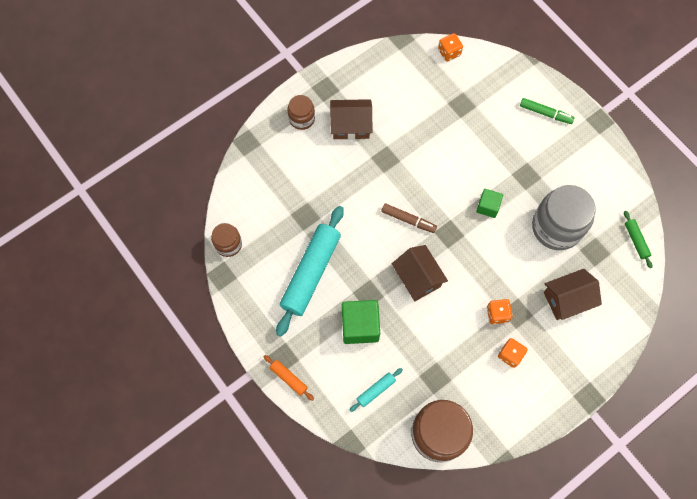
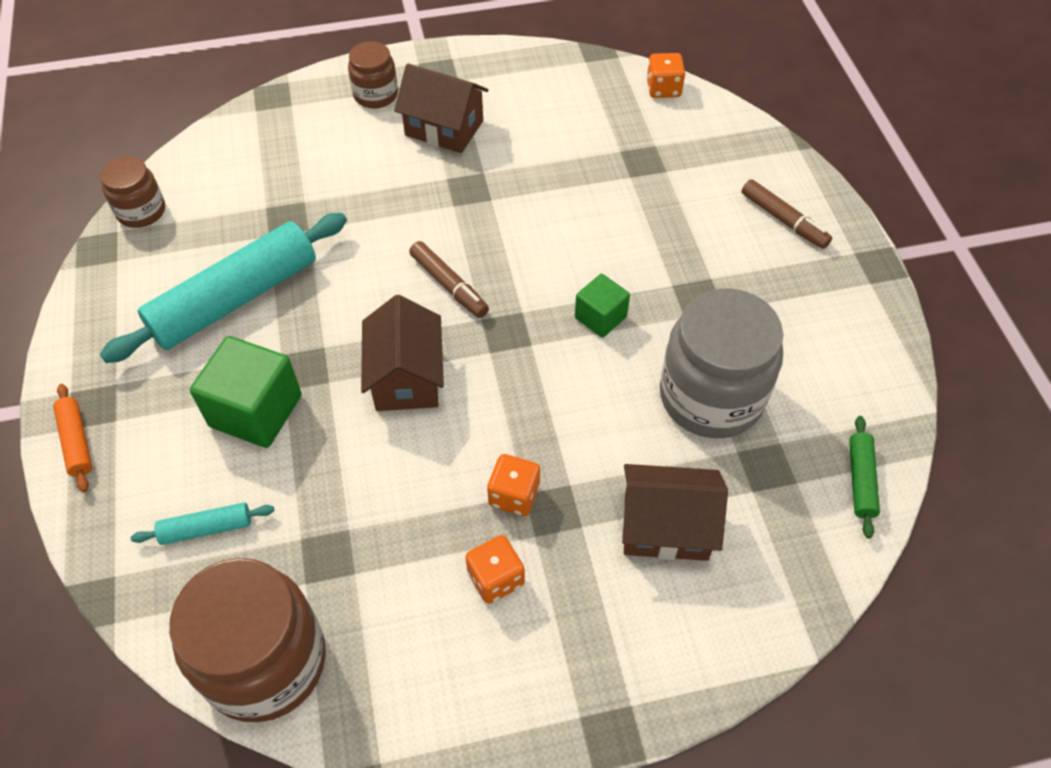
camera: 25 degrees right, 15 degrees down
(545, 113) = (783, 220): green marker -> brown marker

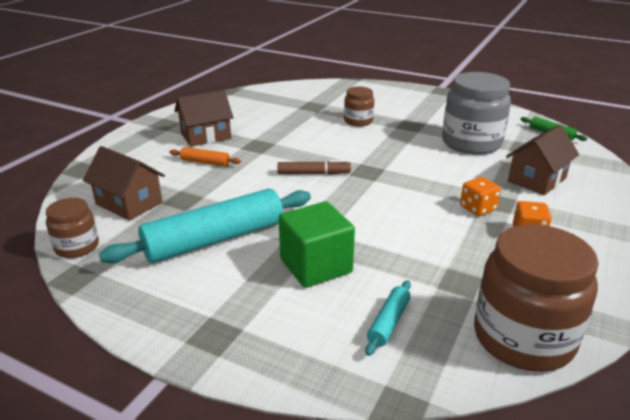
camera: 50 degrees left, 25 degrees down
(76, 442) = (236, 356): orange rolling pin -> orange rolling pin (205, 162)
(235, 299) = (215, 240): turquoise rolling pin -> turquoise rolling pin turned 60 degrees clockwise
(375, 95) = (146, 143): brown jar -> brown jar (358, 121)
(406, 377) = (359, 208): brown house -> brown house (129, 203)
(600, 317) = (391, 148): green cube -> none
(663, 89) = (279, 88): orange dice -> none
(783, 220) = (393, 96): brown marker -> none

